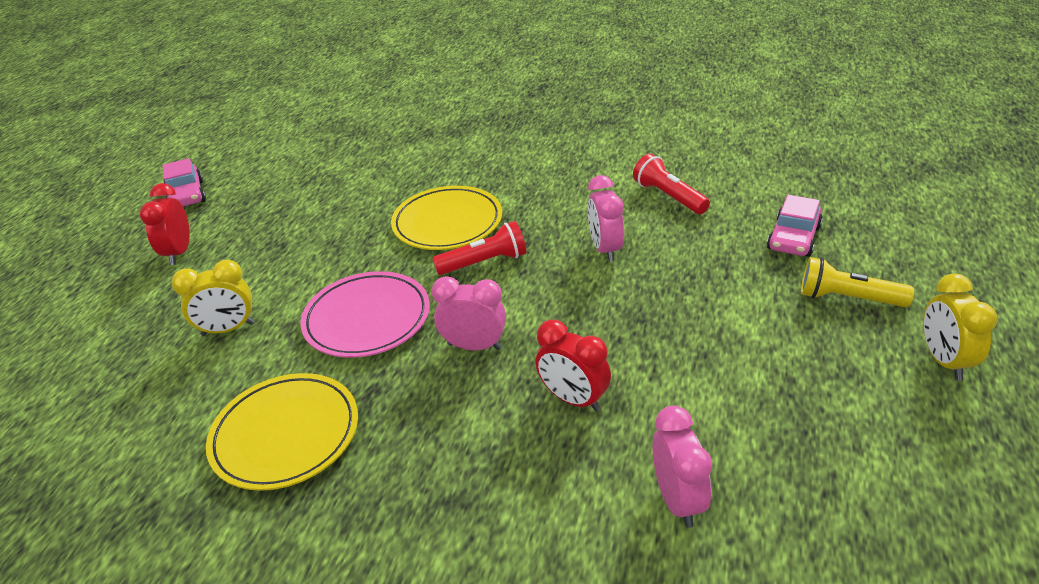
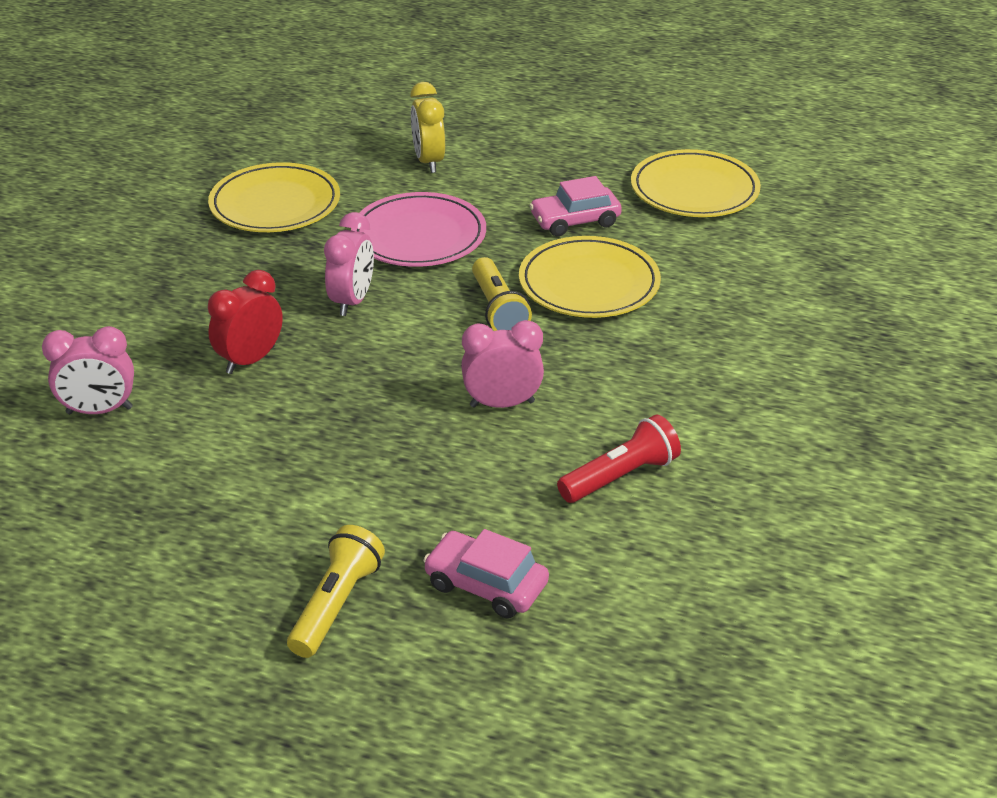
camera: 90 degrees right, 0 degrees up
(179, 253) = (565, 120): red clock -> none
(186, 195) = (681, 109): pink car -> pink car (575, 221)
(320, 184) = (694, 190): none -> yellow plate
(484, 262) = (498, 310): red flashlight -> yellow flashlight
(944, 361) = (190, 659): yellow clock -> none

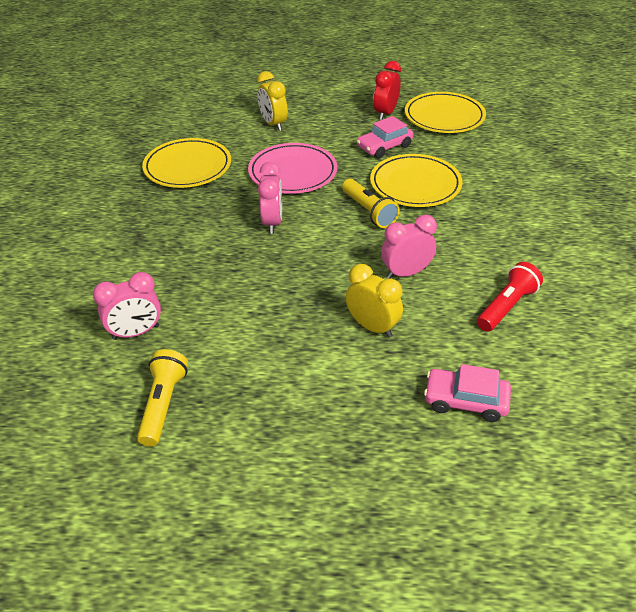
camera: 15 degrees left, 5 degrees up
(250, 360) = (225, 275): red clock -> red clock (385, 113)
(336, 604) = (375, 439): yellow flashlight -> yellow flashlight (163, 404)
(413, 465) = (372, 327): none -> yellow clock

